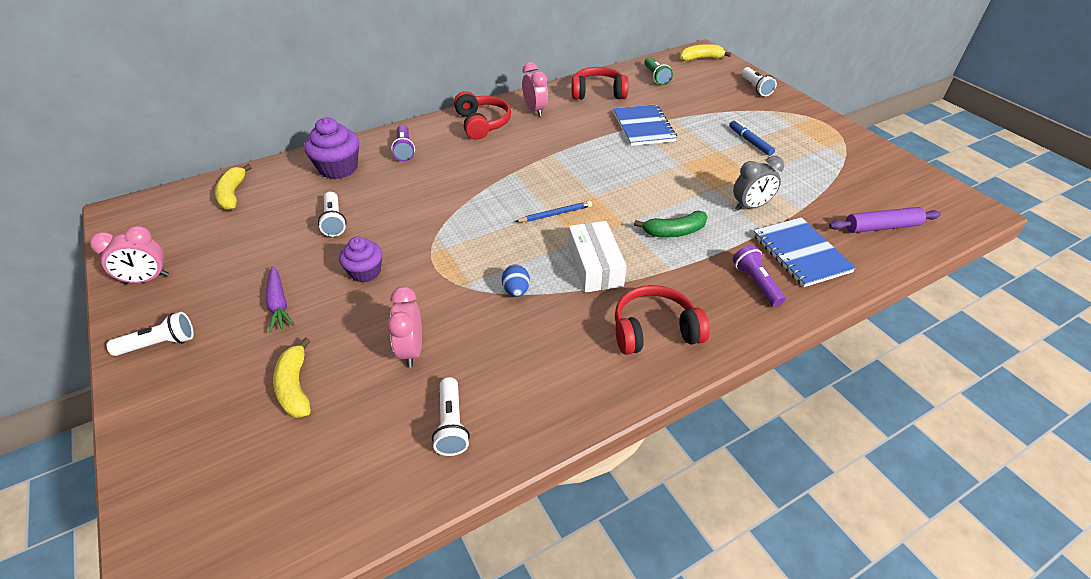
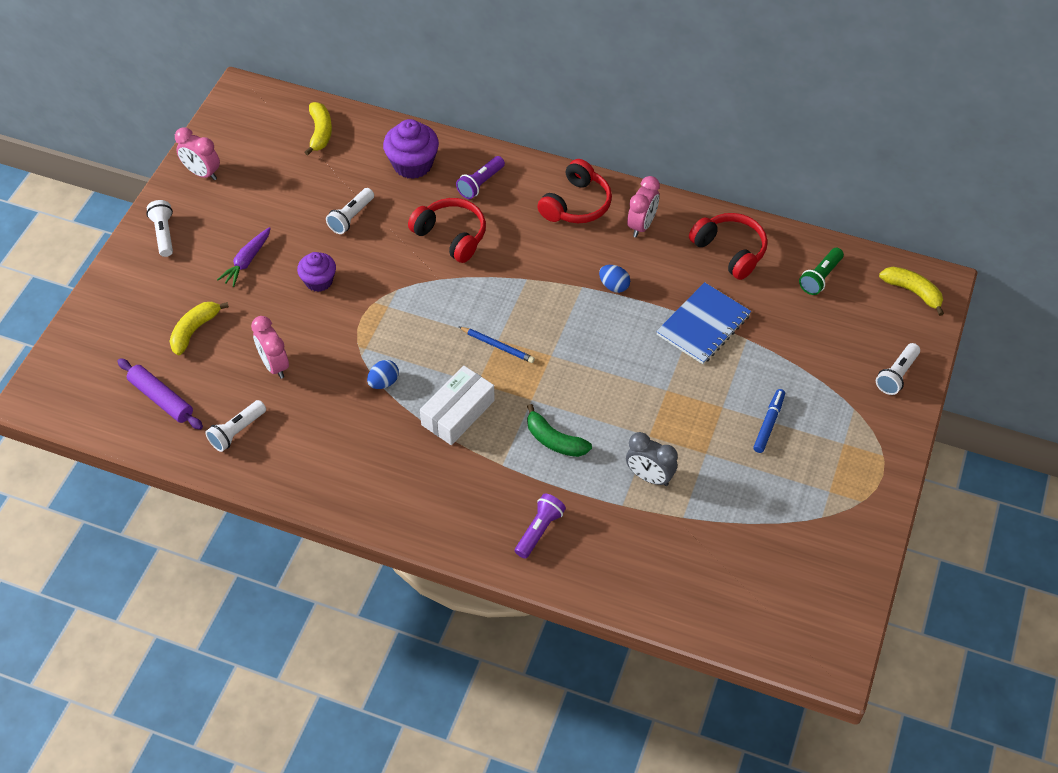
camera: 50 degrees right, 10 degrees up
(159, 344) = (164, 234): white flashlight -> white flashlight turned 135 degrees counterclockwise
(233, 194) = (320, 132): yellow banana -> yellow banana turned 135 degrees clockwise
(411, 350) = (274, 365): pink clock -> pink clock turned 75 degrees counterclockwise
(568, 142) = (614, 286): none -> blue egg
(654, 331) = (420, 492): red headphones -> red headphones (451, 236)
(801, 253) = (612, 545): blue notebook -> none
(881, 227) = (717, 591): purple rolling pin -> purple rolling pin (161, 399)

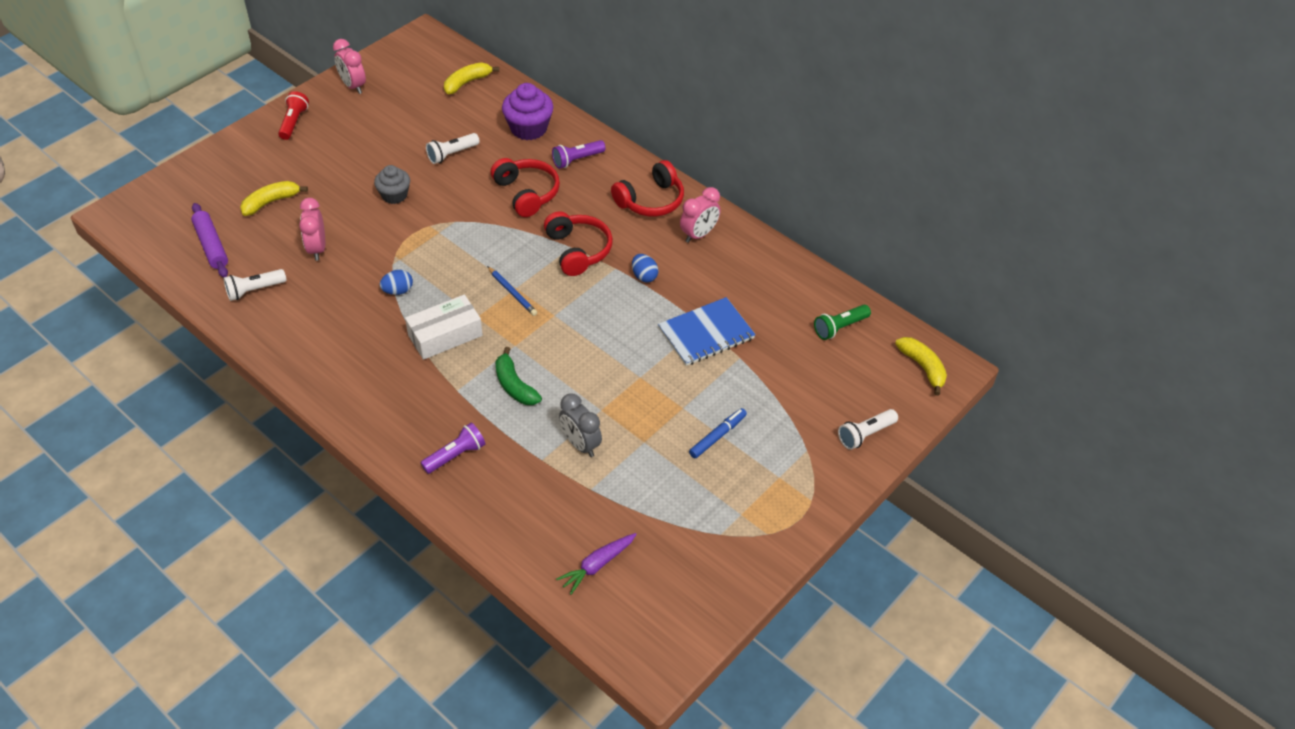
camera: 20 degrees right, 5 degrees down
(164, 234) = (294, 122): white flashlight -> red flashlight
(247, 261) = (346, 162): purple carrot -> purple carrot (597, 565)
(319, 281) = (394, 195): purple cupcake -> grey cupcake
(320, 132) = (467, 82): yellow banana -> yellow banana turned 150 degrees counterclockwise
(730, 251) = (767, 280): red headphones -> red headphones (578, 250)

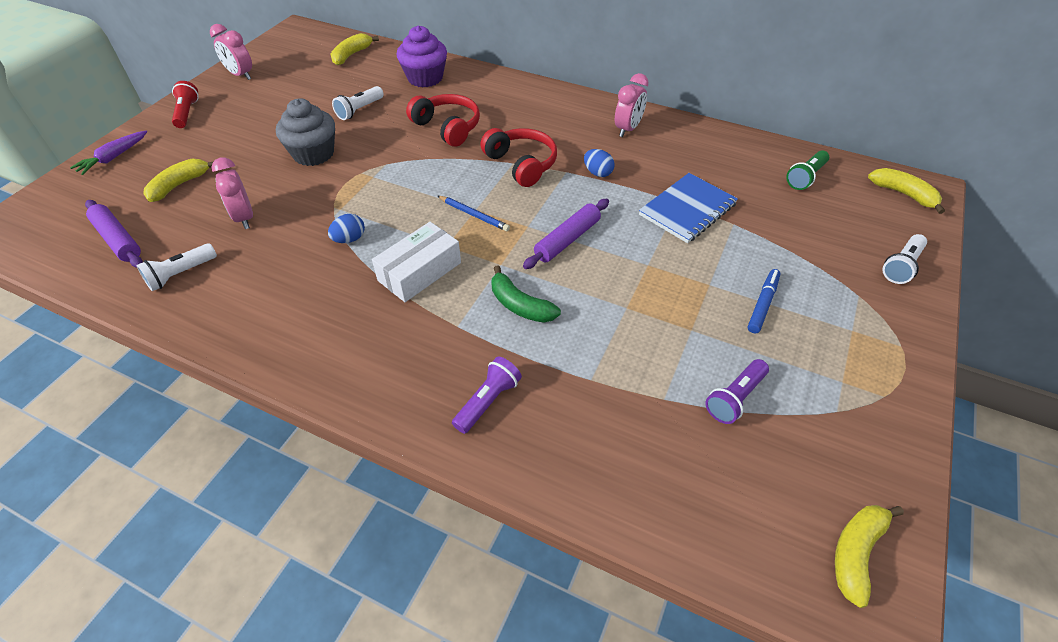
camera: 15 degrees left, 0 degrees up
(394, 195) = (313, 154): grey cupcake -> grey cupcake, size x1.51
(577, 160) = (482, 93): purple flashlight -> purple flashlight (735, 398)
(580, 444) = (625, 350): grey clock -> none
(582, 337) = (567, 240): none -> purple rolling pin
(597, 565) = (725, 493): purple carrot -> purple carrot (113, 157)
(650, 200) = (567, 111): red headphones -> none
(667, 627) = (856, 552): none -> yellow banana

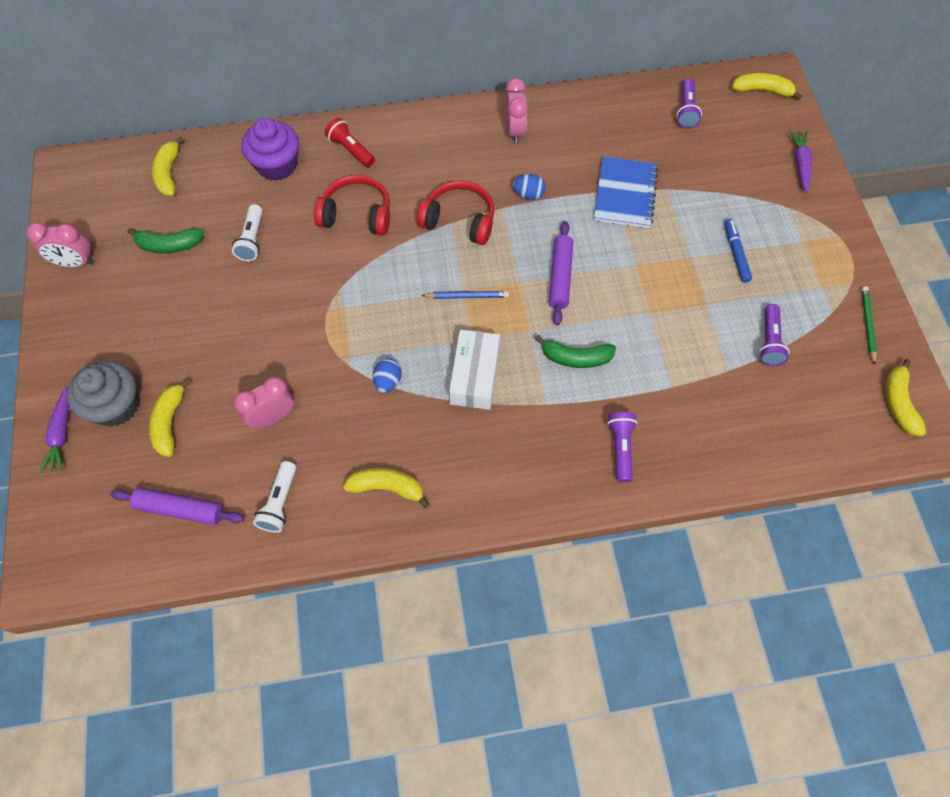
camera: 35 degrees left, 15 degrees up
(187, 113) = (74, 341): red flashlight -> red flashlight (351, 150)
(244, 218) = (273, 417): pink clock -> pink clock turned 120 degrees clockwise
(263, 311) = (387, 487): none -> yellow banana
(305, 90) = (169, 245): none -> green banana
(313, 154) = (261, 314): grey cupcake -> grey cupcake (116, 405)
(805, 177) = (686, 111): green flashlight -> purple flashlight
(874, 447) = (867, 325): none -> green pencil
(901, 266) = (800, 164): white flashlight -> purple carrot

